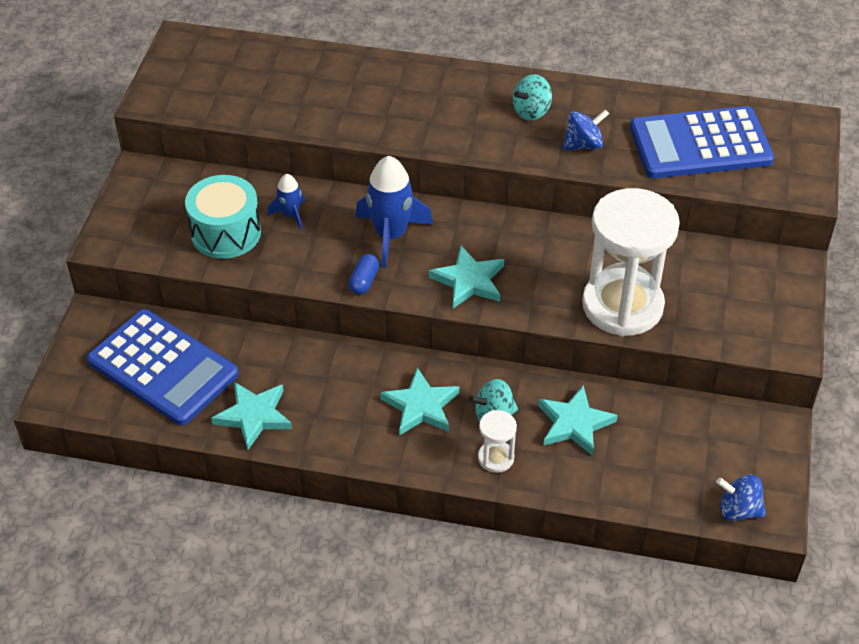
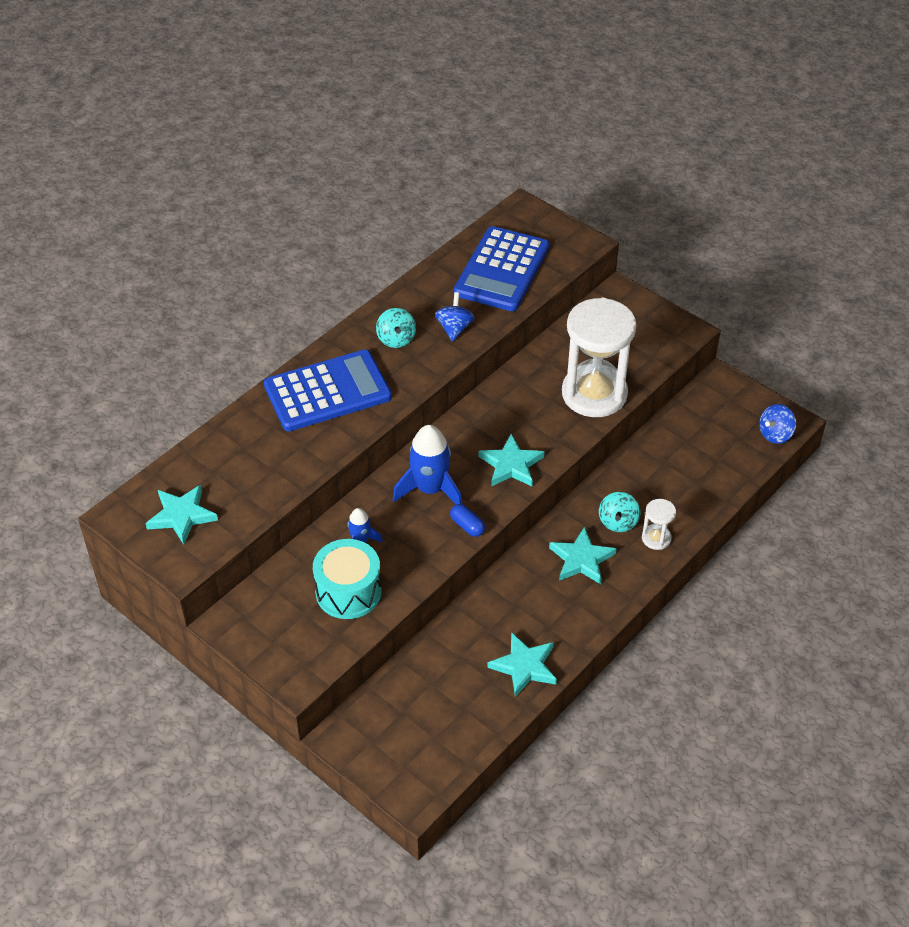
camera: 60 degrees left, 0 degrees up
(163, 368) = (432, 708): blue calculator -> blue calculator (327, 391)
(574, 423) = (653, 481): turquoise star -> turquoise star (182, 516)

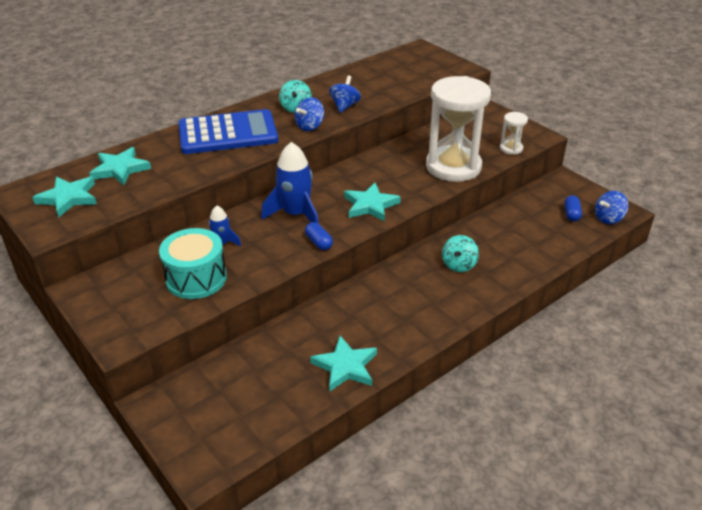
camera: 10 degrees right, 10 degrees down
(422, 368) = (310, 126): none -> blue spinning top
(502, 270) = (393, 78): blue calculator -> none
(581, 559) = (420, 288): turquoise star -> turquoise star (120, 169)
(656, 538) = (491, 280): white hourglass -> white hourglass (511, 148)
(733, 433) = (571, 214): none -> blue capsule

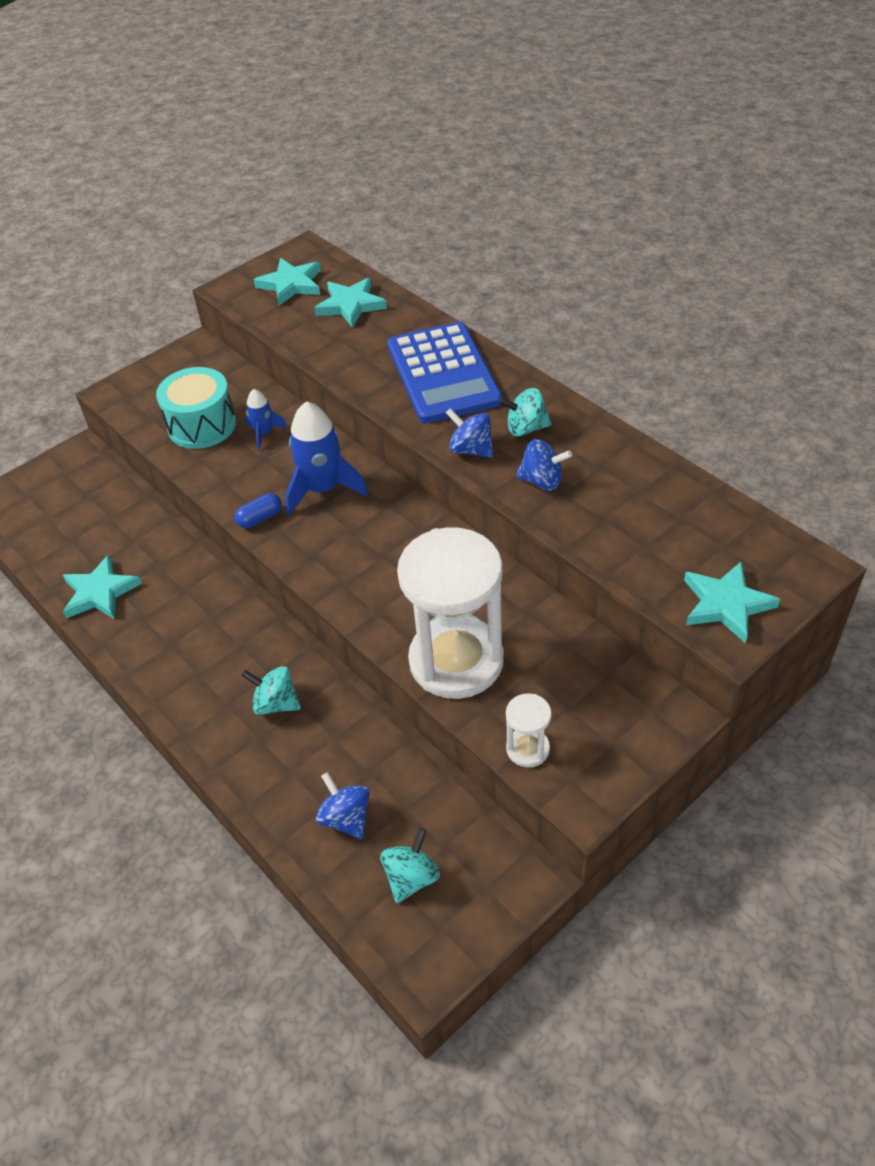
camera: 90 degrees right, 10 degrees up
(370, 205) = (344, 563): turquoise star -> turquoise star (726, 604)
(571, 214) = (411, 877): blue capsule -> turquoise spinning top
(608, 218) = (400, 941): blue spinning top -> blue spinning top (346, 818)

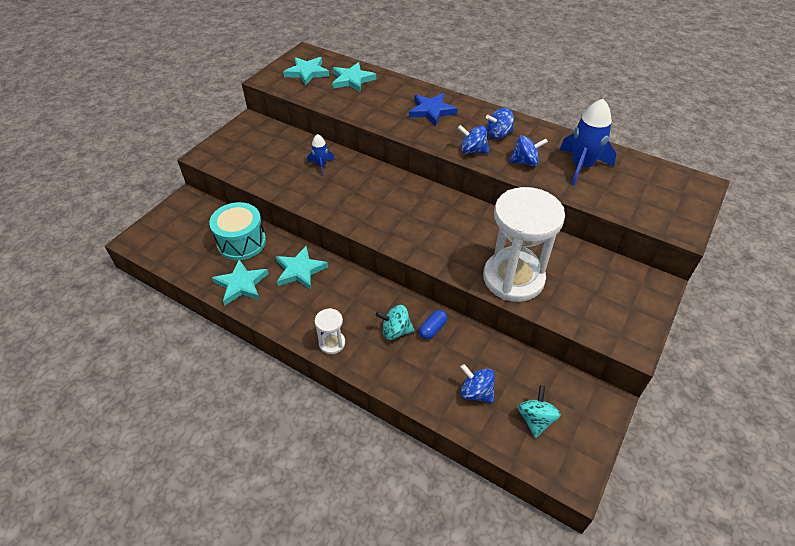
camera: 20 degrees left, 0 degrees up
(202, 425) = (276, 166): turquoise drum -> turquoise drum (241, 242)
(260, 518) = (344, 216): blue capsule -> blue capsule (433, 329)
(323, 489) = (377, 192): blue rocket -> blue rocket (582, 166)
(443, 373) = (431, 111): blue calculator -> blue star
(525, 428) = (498, 134): turquoise spinning top -> blue spinning top
(527, 749) = (584, 321): white hourglass -> white hourglass (332, 343)
(726, 604) = (669, 212): turquoise star -> turquoise star (300, 270)

